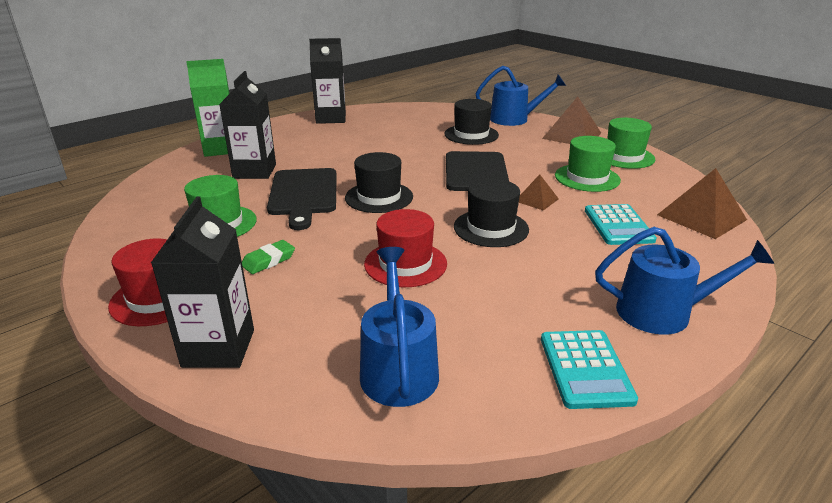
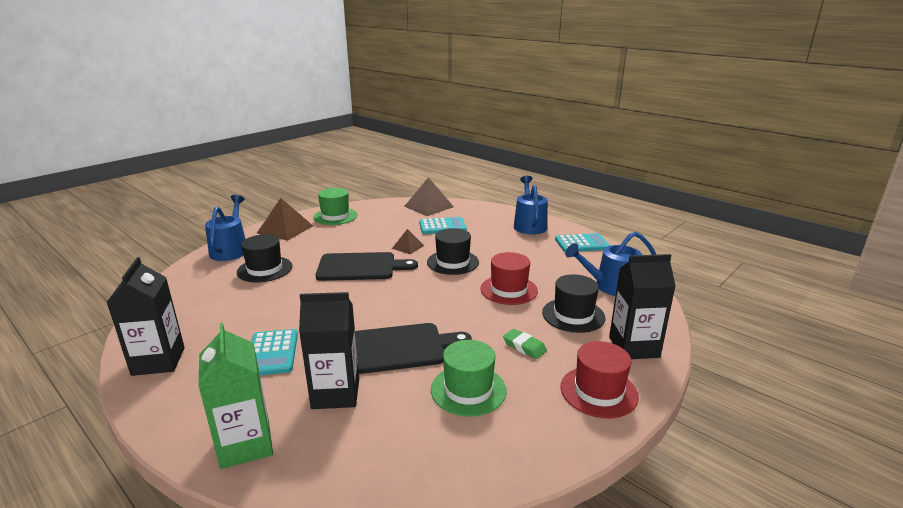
camera: 95 degrees left, 5 degrees down
(323, 148) = (272, 353): none -> turquoise calculator
(379, 197) = (405, 307): black hat -> black hat (573, 315)
(587, 178) = (372, 230): green hat -> none

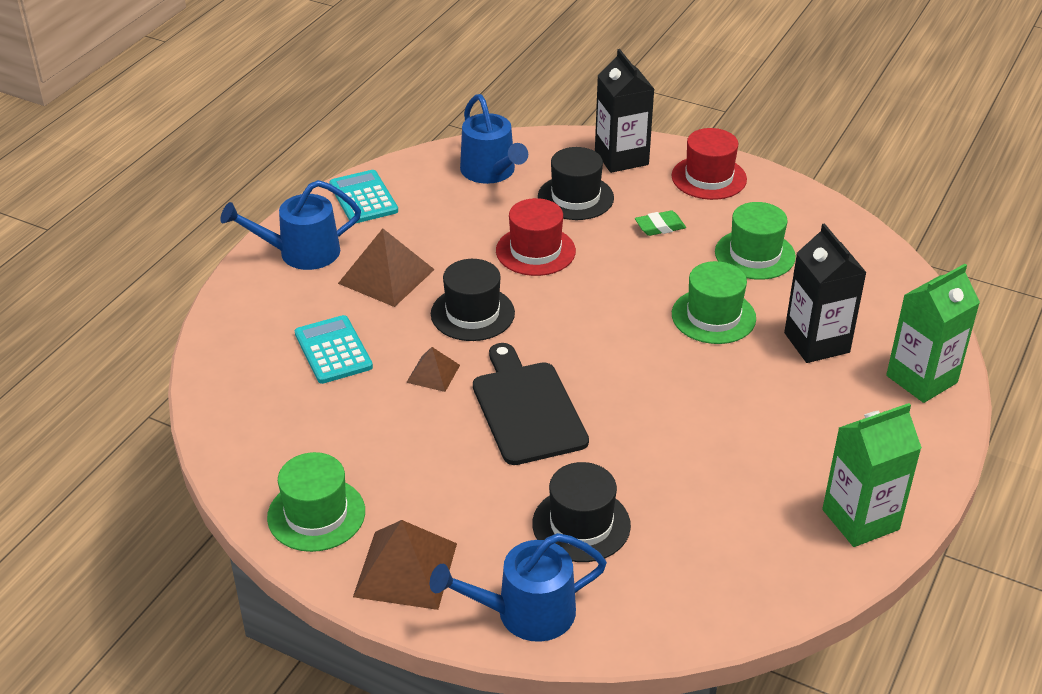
camera: 105 degrees left, 15 degrees up
(158, 361) = (860, 519): black carton -> green carton
(272, 353) = (783, 420): turquoise calculator -> none
(399, 348) = (713, 316): black cutting board -> green hat
(429, 206) = (232, 388): brown pyramid -> brown pyramid (386, 276)
(524, 347) = (660, 227): green eraser -> green eraser turned 45 degrees clockwise

